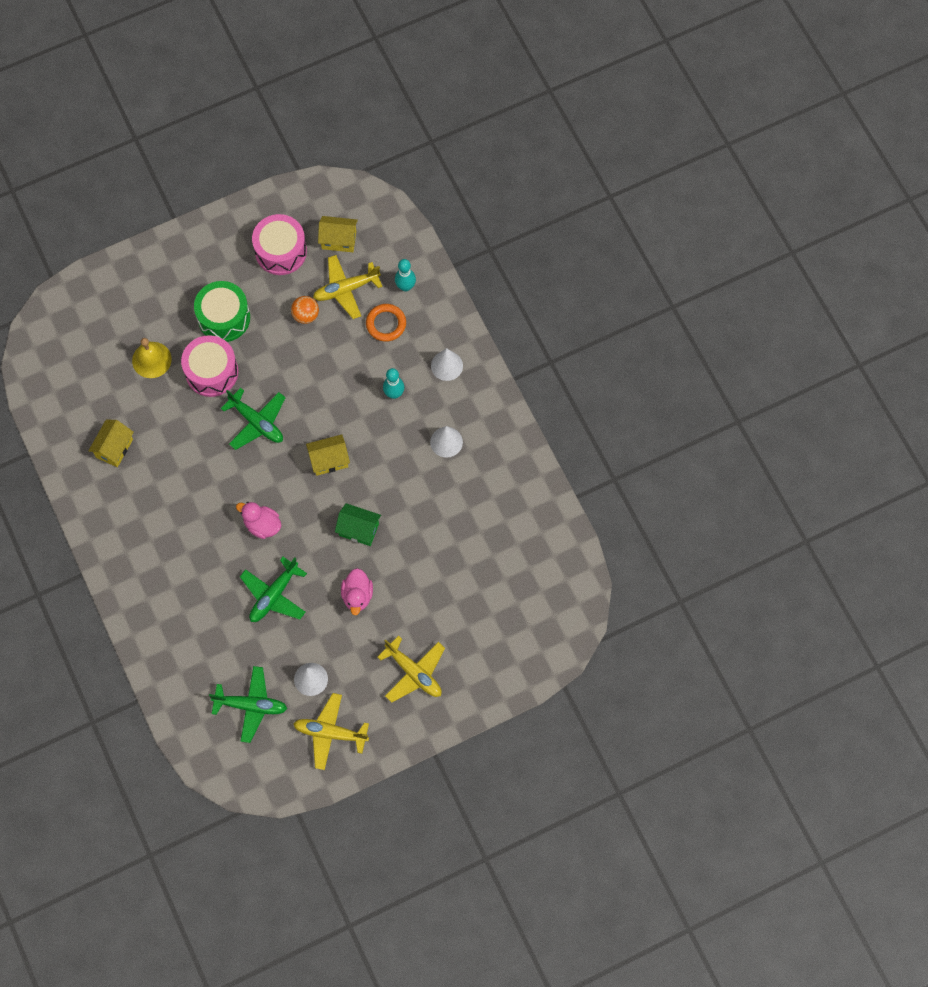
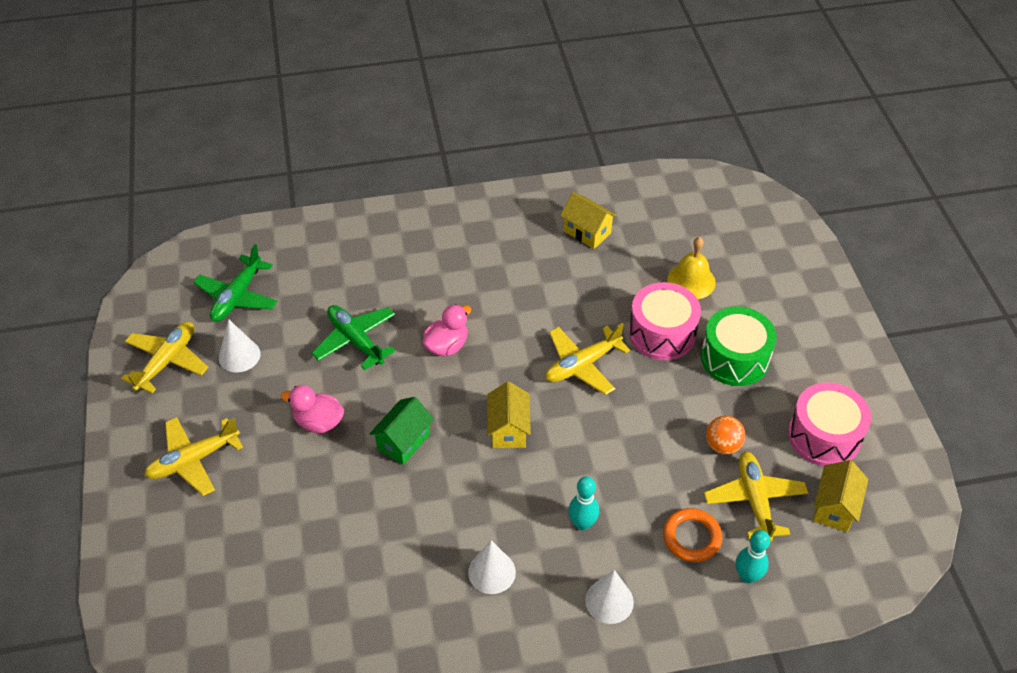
camera: 105 degrees right, 20 degrees down
(256, 422) = (582, 365): green plane -> yellow plane

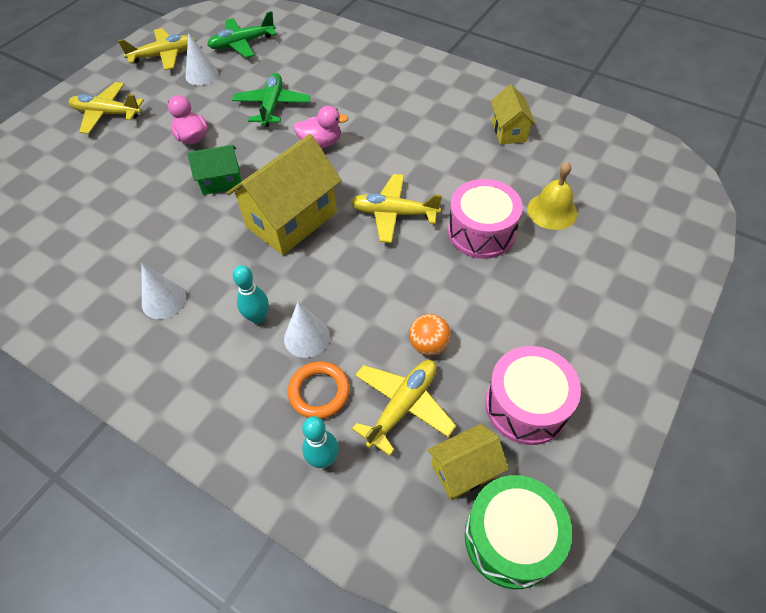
camera: 45 degrees right, 5 degrees up
(508, 429) = (291, 219): yellow house -> yellow house, size x1.82
(609, 601) = (206, 385): white cone -> white cone (307, 337)
(734, 358) = (519, 289): green drum -> green drum (511, 538)

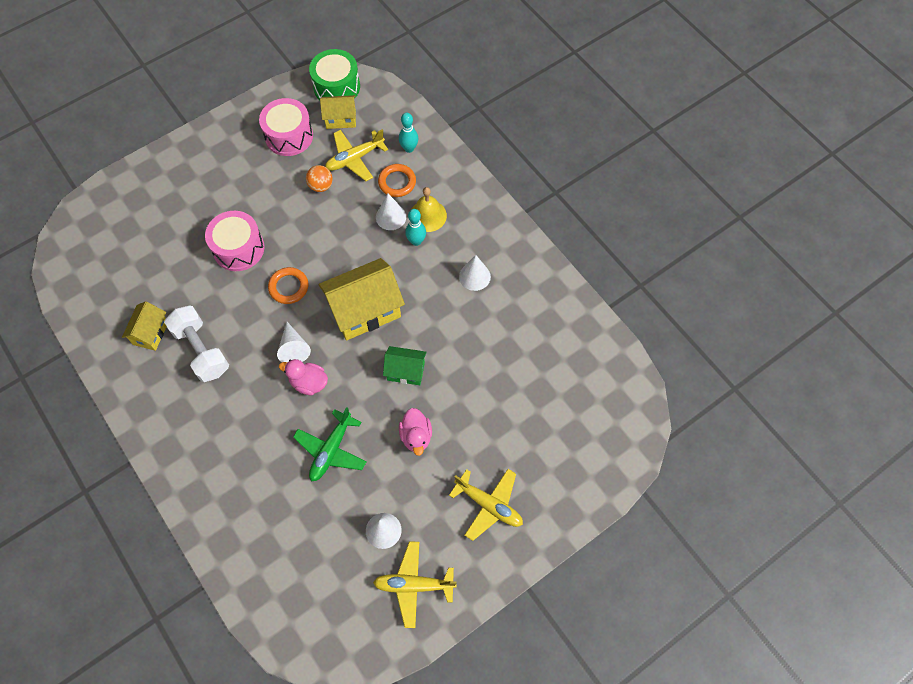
camera: 160 degrees left, 10 degrees up
(242, 44) = (324, 570): green plane -> none
(353, 164) = (294, 348): none -> white cone
(394, 213) = (288, 287): yellow plane -> orange ring
(446, 134) = (201, 350): none -> white dumbbell
(552, 211) = (179, 246): yellow bell -> yellow bell (428, 215)

